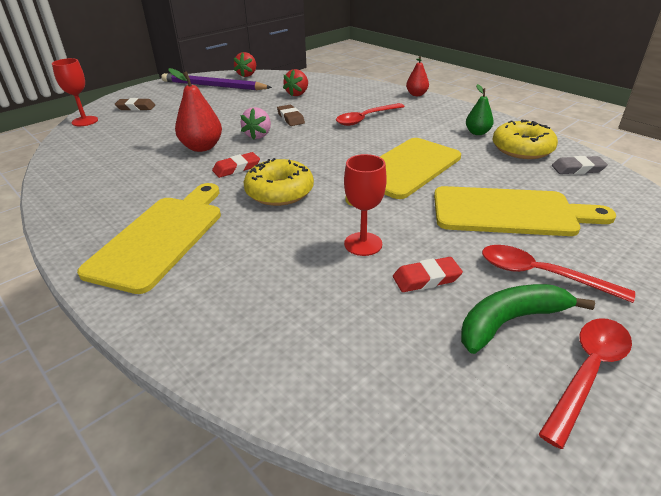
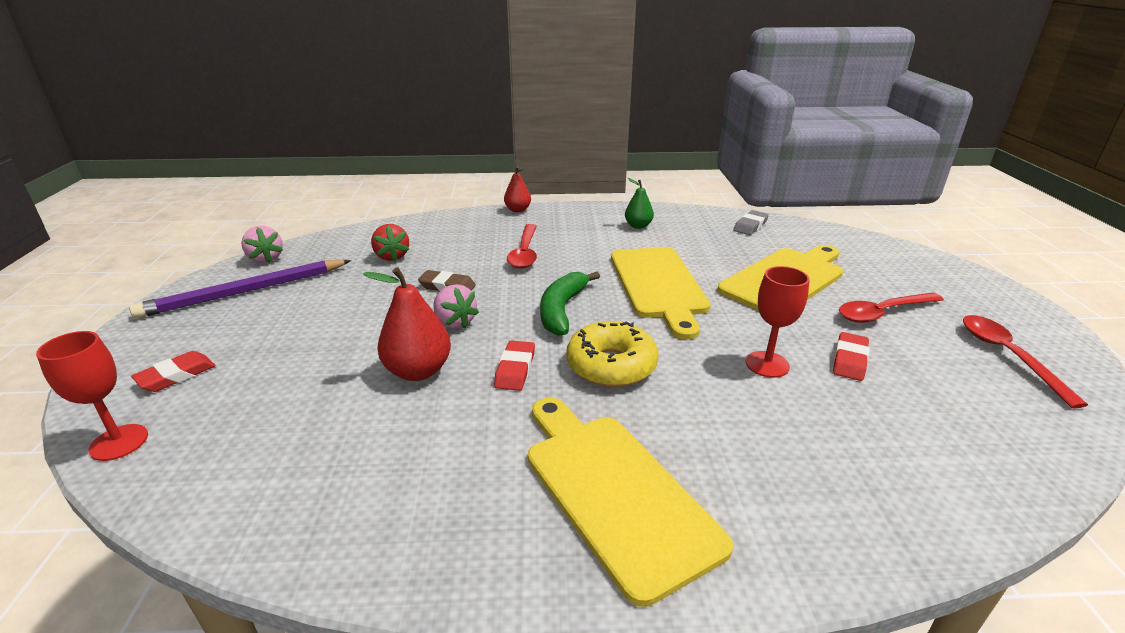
camera: 50 degrees left, 5 degrees down
(136, 107) = (176, 375): brown eraser -> red eraser
(247, 75) = (265, 259): red strawberry -> pink strawberry
(510, 321) = (933, 354): green banana -> green banana (562, 310)
(522, 149) = (692, 226): yellow donut -> none

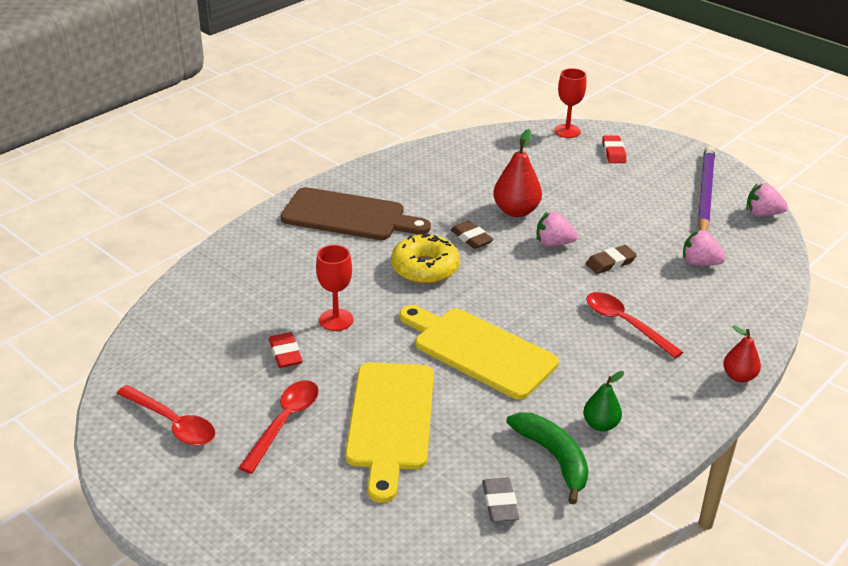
camera: 135 degrees right, 5 degrees up
(392, 256) = (699, 263): red strawberry -> pink strawberry
(515, 369) = (471, 238): red eraser -> brown eraser
(562, 310) = (509, 288): green banana -> green banana (553, 457)
(614, 491) = (348, 216): yellow cutting board -> brown cutting board

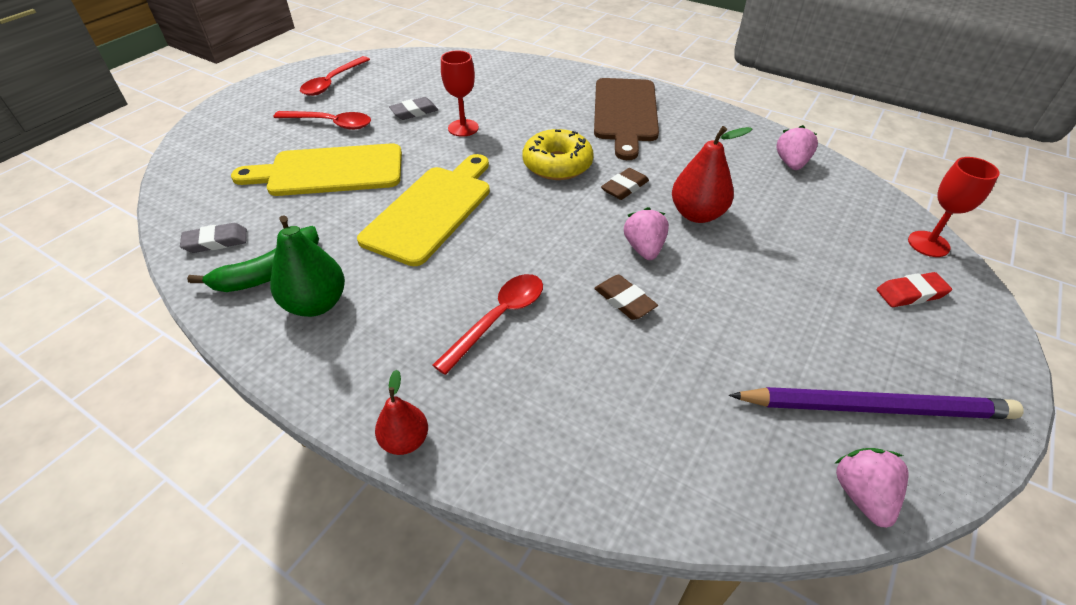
camera: 80 degrees right, 10 degrees up
(285, 353) = (414, 112): red eraser -> grey eraser
(600, 425) = (316, 304): green pear -> green pear, size x1.62
(699, 263) = (665, 398): pink strawberry -> pink strawberry (791, 163)

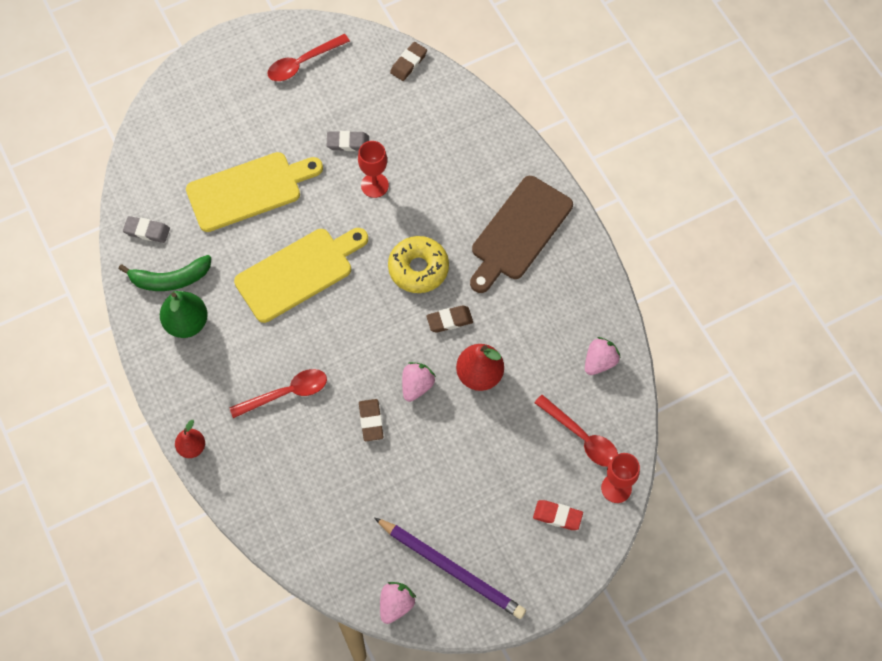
camera: 30 degrees right, 20 degrees up
(329, 171) = (249, 190): yellow cutting board -> yellow cutting board turned 135 degrees clockwise
(330, 124) = (275, 127): red spoon -> red spoon (581, 437)
(433, 58) = (408, 63): none -> brown eraser

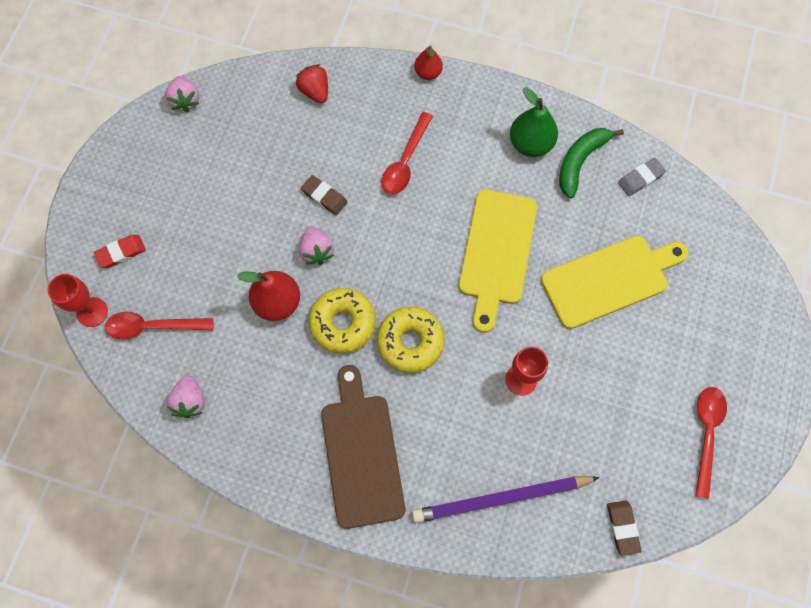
camera: 135 degrees right, 5 degrees up
(249, 190) = (609, 280): yellow cutting board -> yellow cutting board turned 135 degrees counterclockwise
(290, 514) = (315, 91): none -> red strawberry
(348, 143) = (584, 396): grey eraser -> none
(449, 320) = (343, 323): brown eraser -> yellow donut
(451, 569) = (167, 153): purple pencil -> purple pencil (501, 499)

